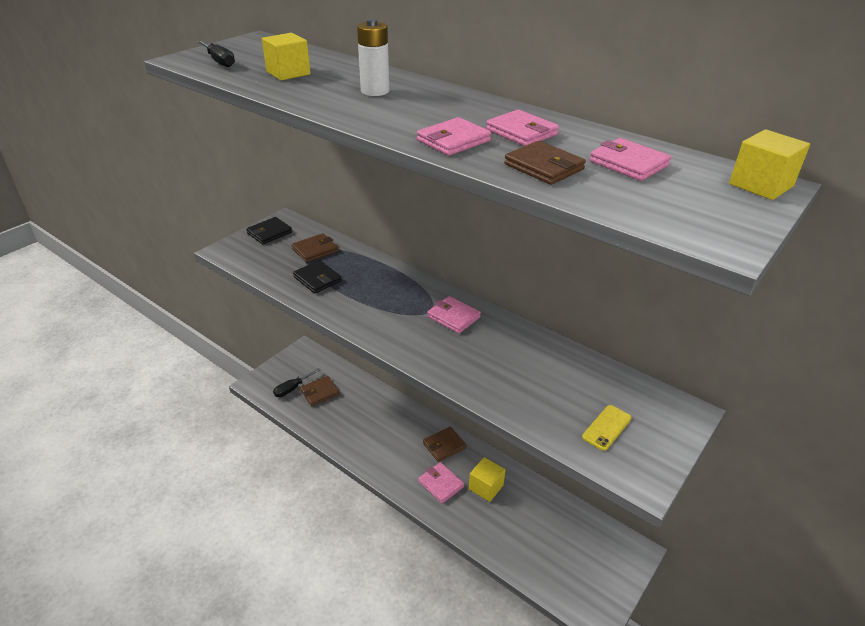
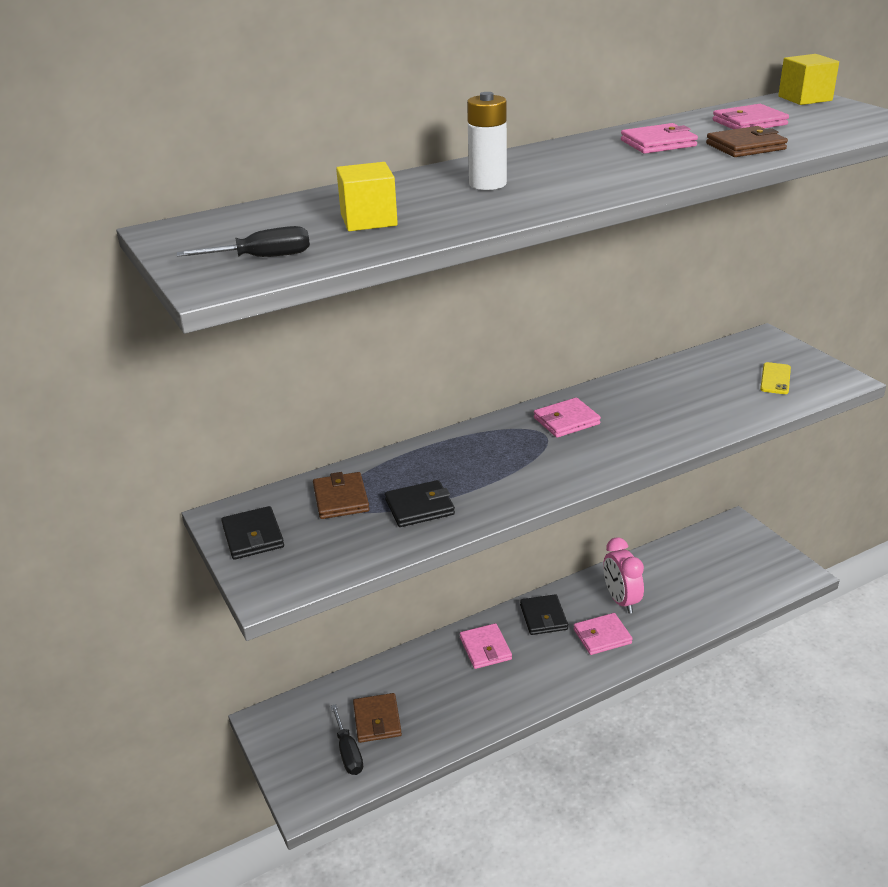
camera: 65 degrees left, 5 degrees down
(444, 446) = (543, 617): brown wallet -> black wallet
(453, 140) = (665, 168): pink wallet -> pink wallet (485, 648)
(486, 487) = (621, 600): yellow cube -> pink clock
(607, 427) = (775, 379): yellow phone -> yellow phone turned 45 degrees clockwise

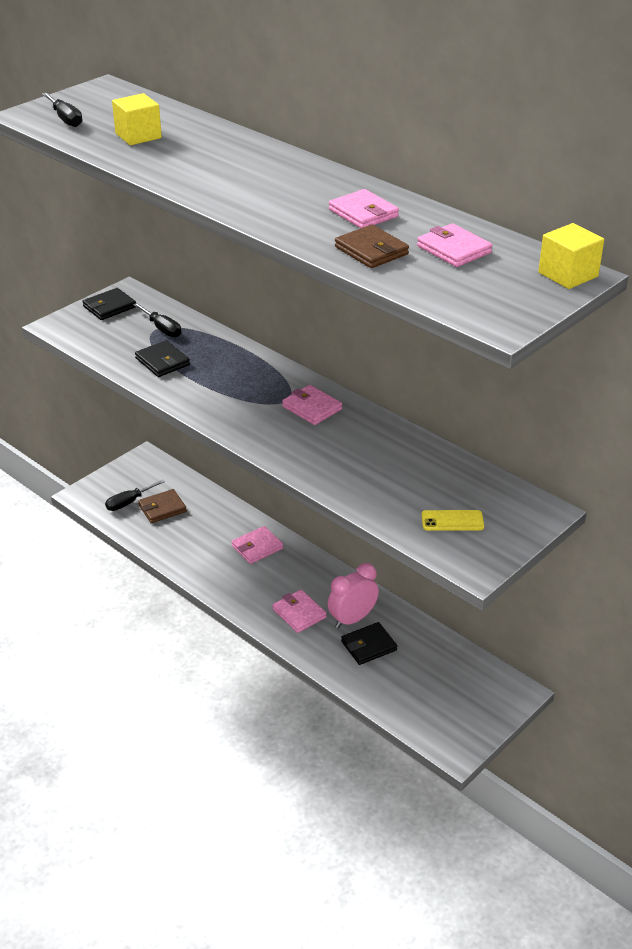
camera: 70 degrees right, 5 degrees up
(341, 499) = (162, 329): brown wallet -> black screwdriver
(487, 184) = (226, 161): white battery -> none
(543, 617) = (309, 574): black wallet -> black wallet (368, 646)

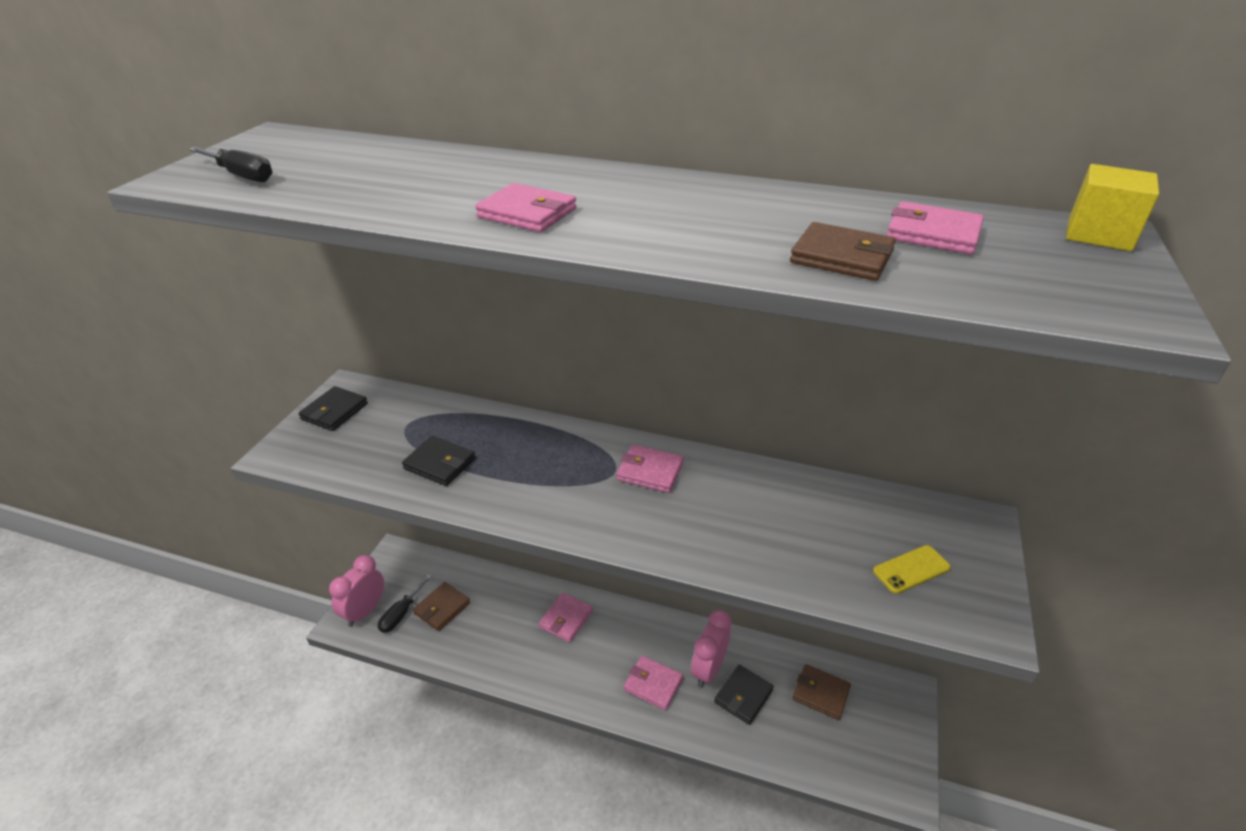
camera: 25 degrees left, 0 degrees up
(102, 492) = (365, 611): none -> pink clock
(138, 136) = (366, 178): yellow cube -> none
(162, 329) = (414, 422): black screwdriver -> none
(363, 213) = (766, 214): pink wallet -> pink wallet (527, 213)
(437, 666) = (820, 693): none -> brown wallet

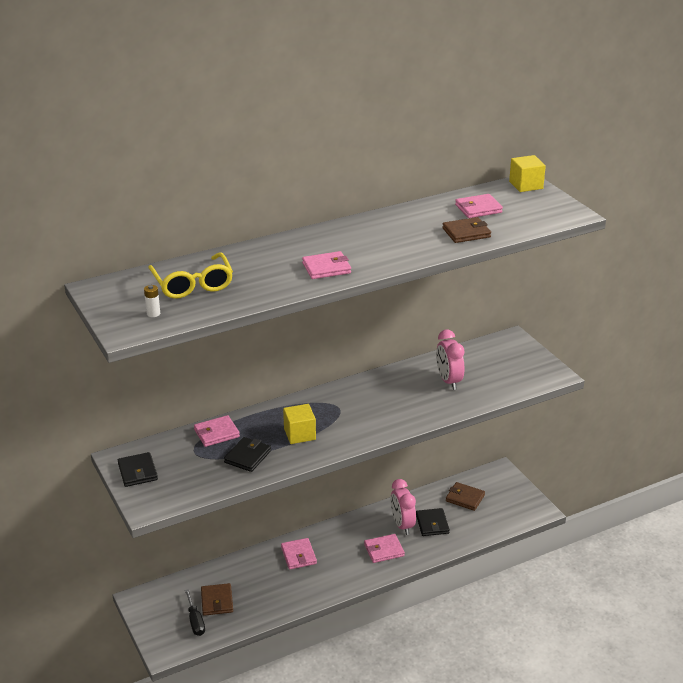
camera: 45 degrees left, 5 degrees down
(241, 176) = (153, 313): black screwdriver -> white battery
(351, 166) = (193, 284): none -> yellow glasses
(365, 611) = (169, 637): pink clock -> pink clock (448, 381)
(440, 464) = (247, 456): black wallet -> black wallet turned 45 degrees counterclockwise
(526, 474) = (299, 434): none -> yellow cube
(650, 471) = (355, 398): pink wallet -> pink wallet (216, 433)
(820, 693) = (465, 498): brown wallet -> brown wallet turned 45 degrees clockwise
(911, 569) = (508, 372): yellow phone -> none

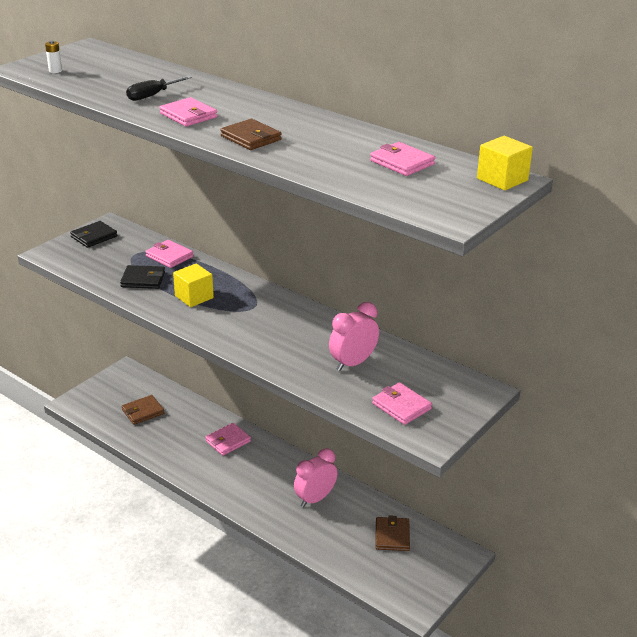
camera: 65 degrees right, 0 degrees up
(193, 284) = (116, 74): yellow glasses -> none
(195, 621) = (113, 408): black screwdriver -> black screwdriver (152, 95)
(384, 550) = (268, 496): pink wallet -> pink wallet (401, 406)
(432, 524) = (331, 521): black wallet -> none
(466, 233) = (331, 165): brown wallet -> brown wallet (251, 138)

